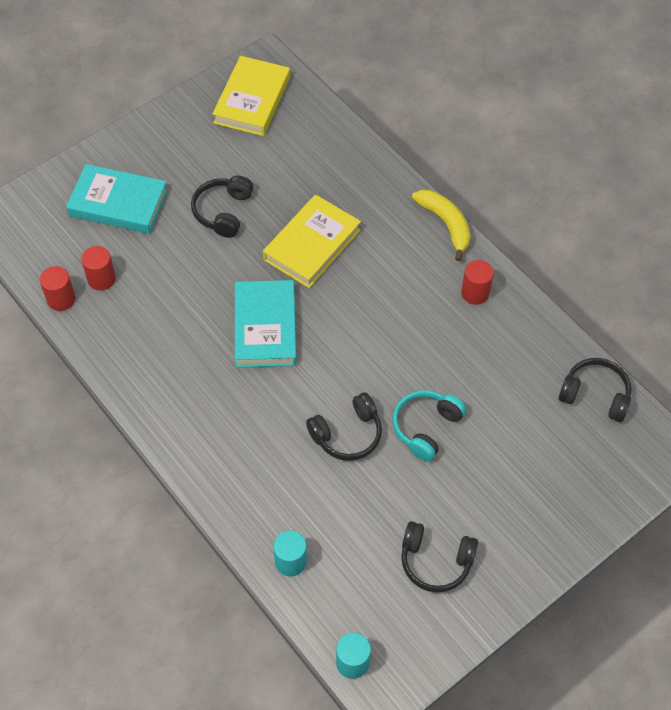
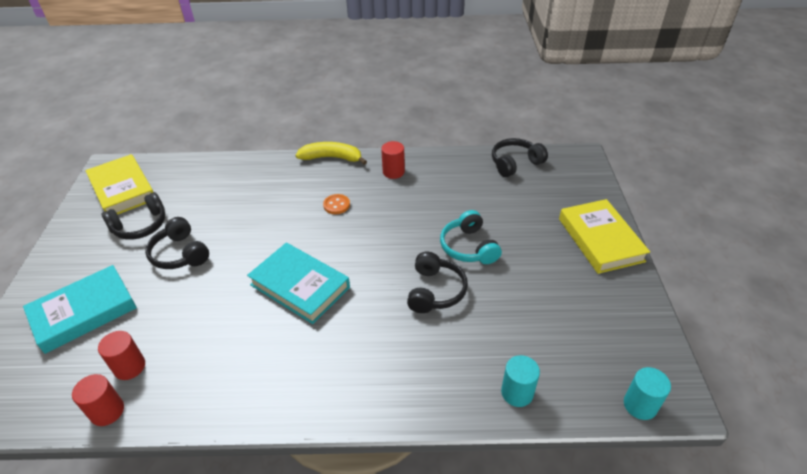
camera: 50 degrees left, 15 degrees down
(312, 245) = (268, 223): yellow book -> yellow book (600, 239)
(383, 280) = (336, 205): none -> orange button
(435, 561) = (581, 302): black headphones -> black headphones (140, 226)

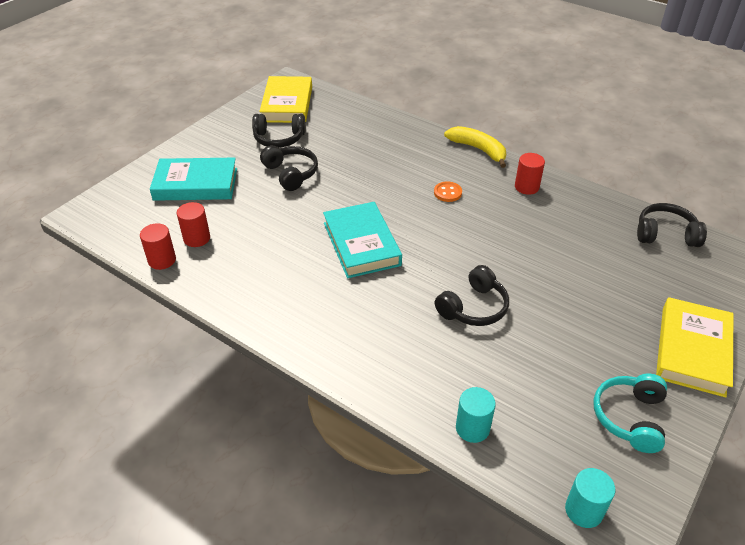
camera: 35 degrees right, 0 degrees up
(180, 254) = (291, 173): black headphones -> black headphones turned 150 degrees clockwise
(468, 247) = (540, 287): turquoise headphones -> turquoise headphones (629, 417)

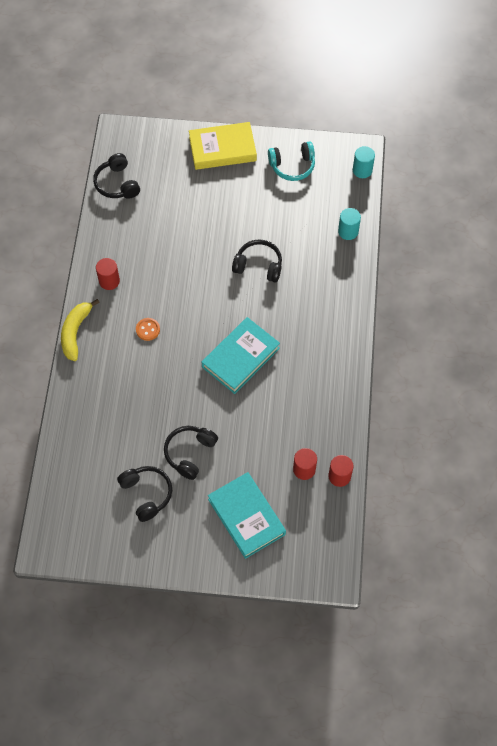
camera: 120 degrees left, 20 degrees up
(287, 104) = (87, 523): yellow book -> none

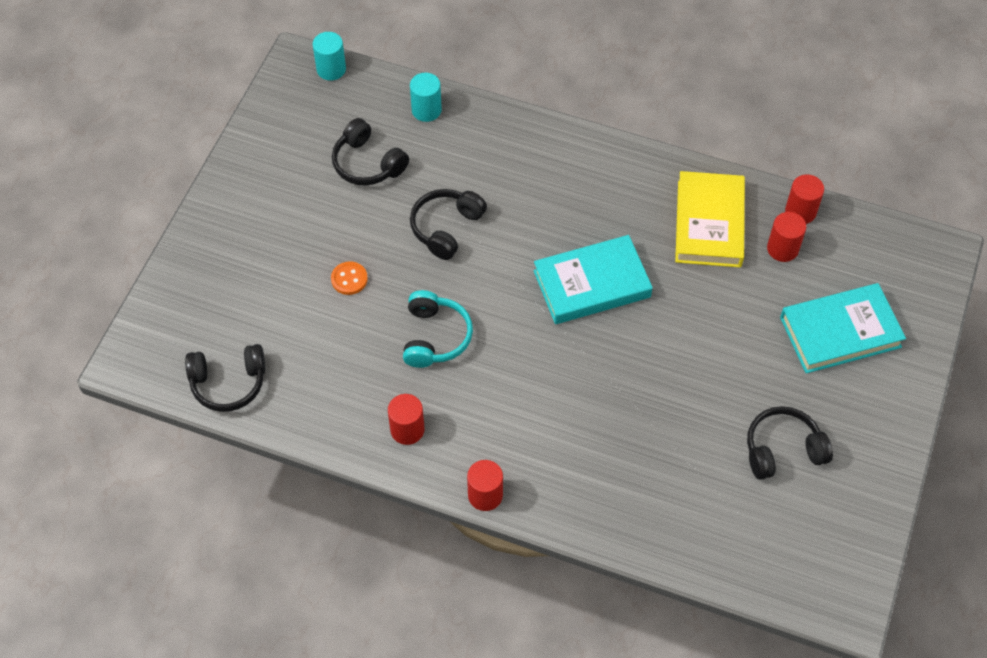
camera: 75 degrees left, 5 degrees down
(76, 332) = (485, 495): yellow banana -> red cylinder
(148, 329) = (510, 393): orange button -> orange button (349, 279)
(190, 453) = (729, 381): black headphones -> black headphones (367, 163)
(222, 149) = (223, 227): yellow book -> yellow book (709, 223)
(241, 357) = (591, 284): turquoise book -> turquoise book turned 75 degrees counterclockwise
(292, 166) = (290, 148): turquoise headphones -> turquoise headphones (435, 337)

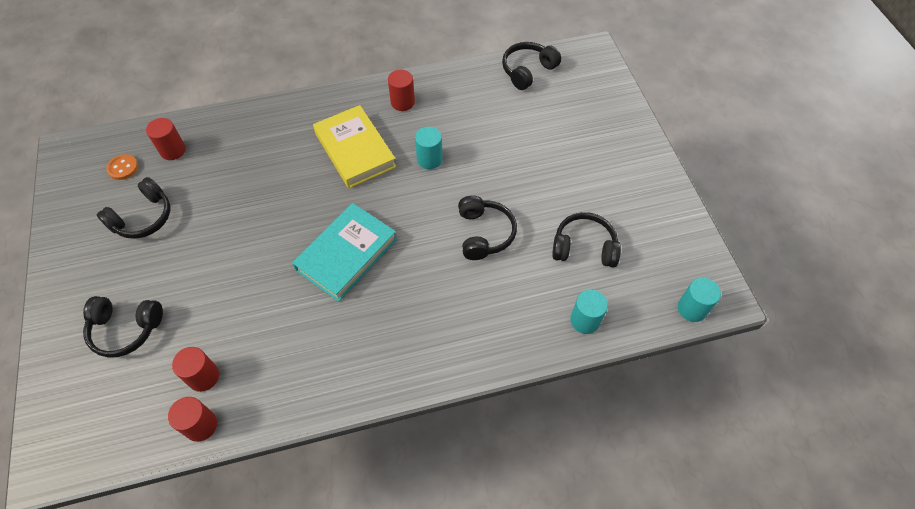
camera: 145 degrees right, 0 degrees up
(349, 279) = (517, 162): orange button -> orange button (123, 168)
(435, 337) = (429, 159): turquoise headphones -> turquoise cylinder
(485, 495) = (329, 95): red cylinder -> red cylinder (173, 150)
(709, 223) = (280, 362): yellow book -> yellow book (355, 150)
(840, 332) = (126, 329): turquoise book -> black headphones

